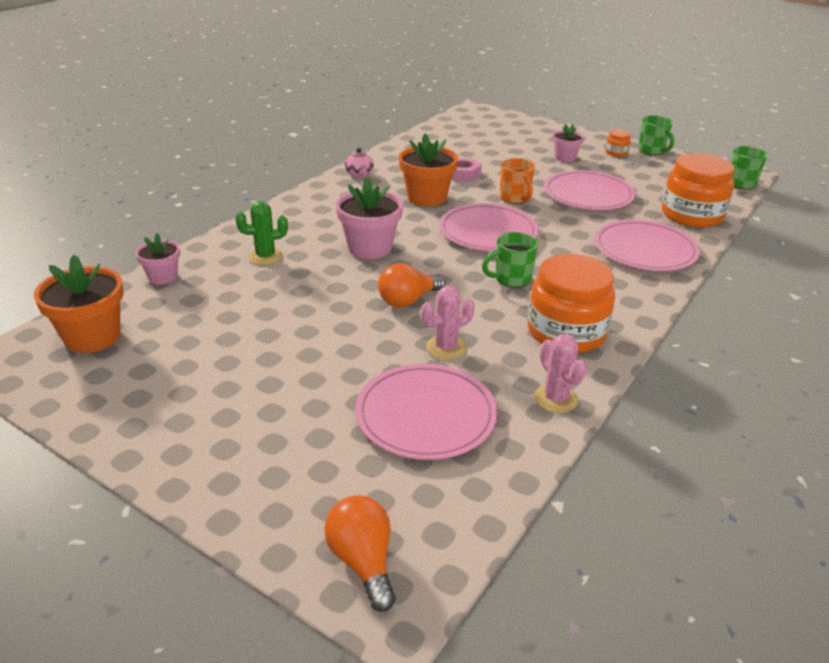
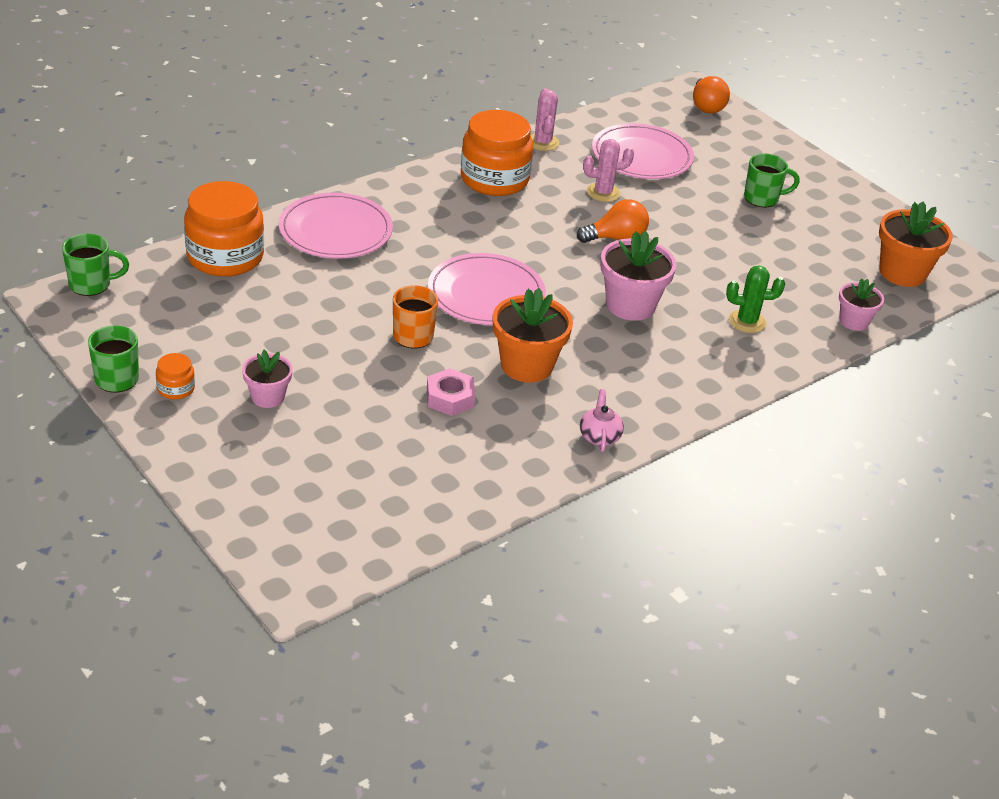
camera: 165 degrees left, 5 degrees up
(511, 279) = (504, 234): green mug -> green mug (762, 198)
(588, 194) = (312, 318): pink plate -> none

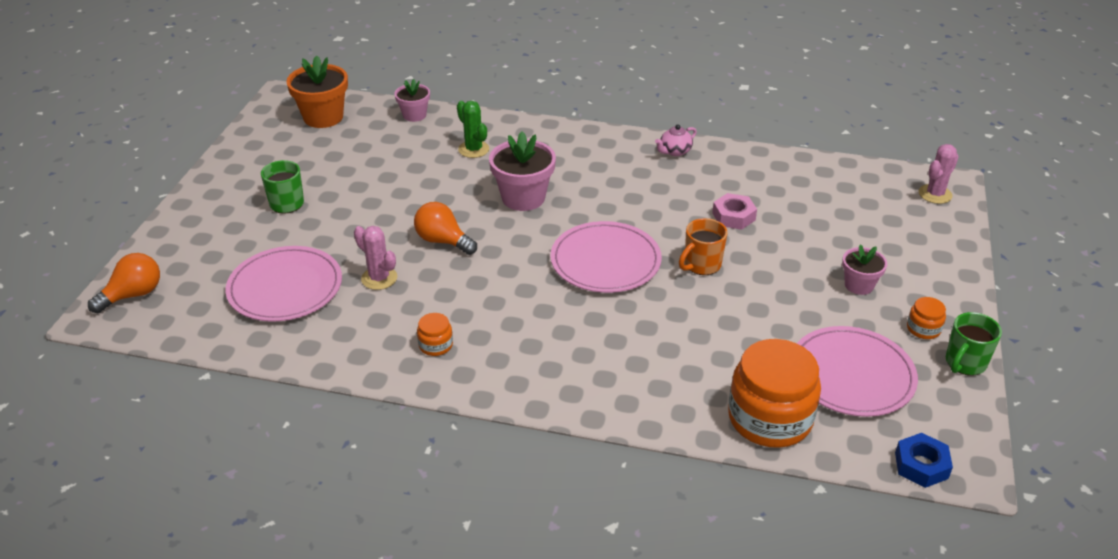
camera: 125 degrees left, 0 degrees up
(91, 284) = (921, 465): green mug -> blue nut
(335, 230) = (642, 383): pink plate -> pink plate (851, 375)
(494, 179) = (435, 345): orange jar -> orange jar, size x0.44
(526, 365) = (654, 205): orange flower pot -> none
(542, 142) = (329, 353): pink cactus -> pink cactus (935, 194)

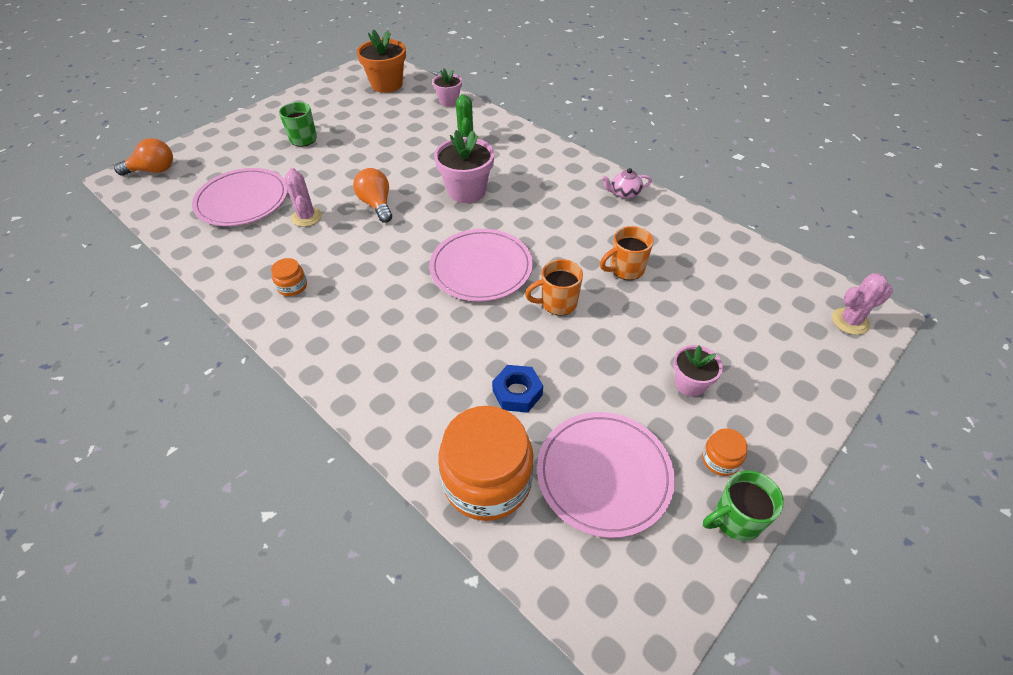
camera: 30 degrees right, 10 degrees up
(733, 216) = (625, 269): pink nut -> orange mug
(921, 465) = (591, 613): blue nut -> blue nut (517, 392)

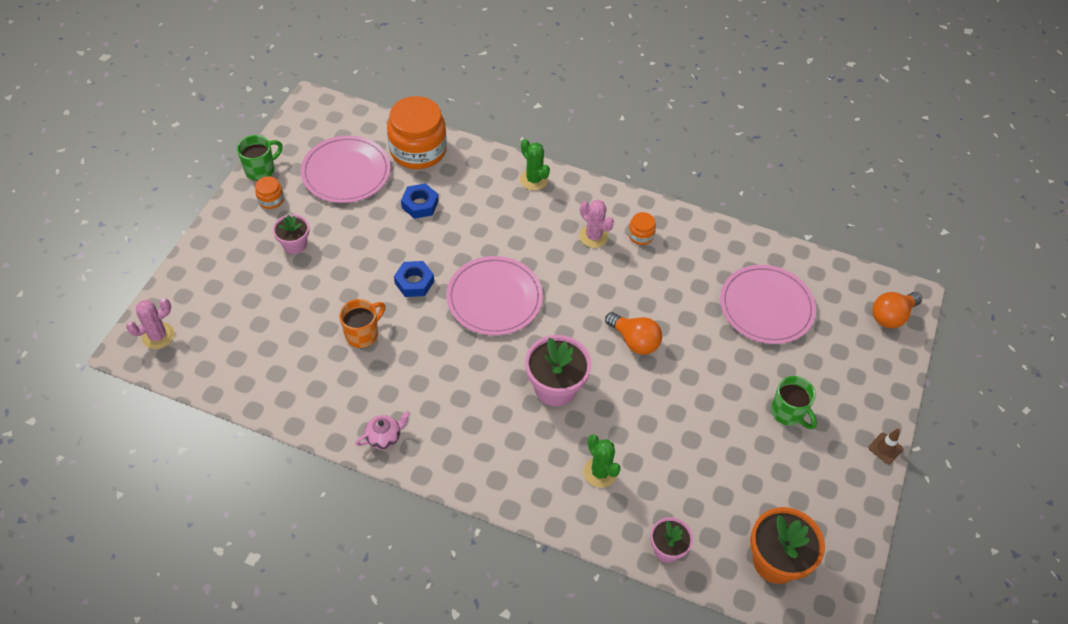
camera: 155 degrees right, 5 degrees up
(261, 110) = (885, 448): none -> brown traffic cone
(306, 217) = (688, 306): pink cactus -> pink cactus (593, 236)
(358, 385) = (534, 180): none -> green cactus
(557, 303) = (414, 282): orange mug -> blue nut

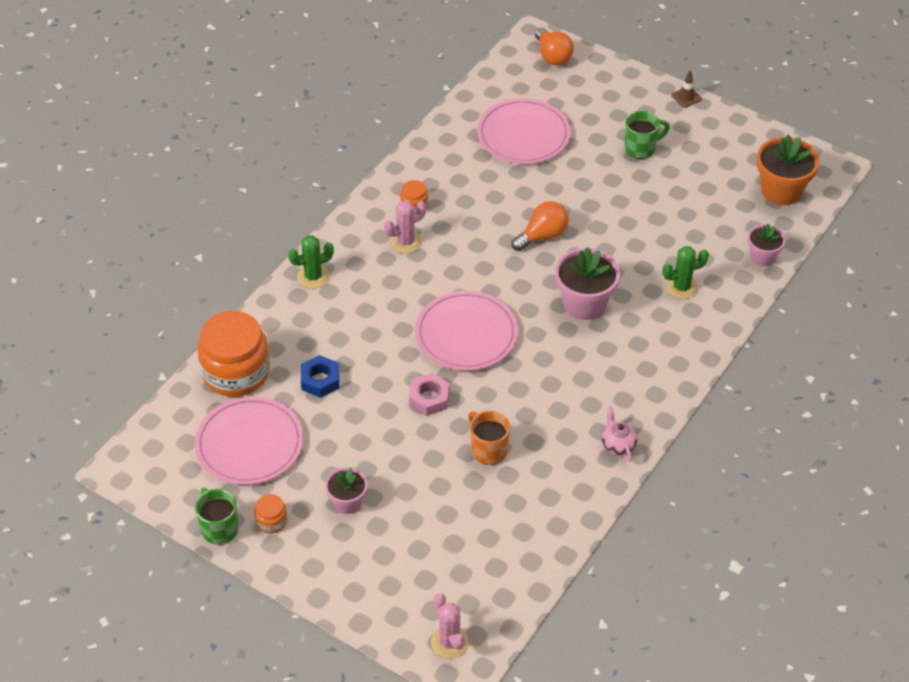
camera: 75 degrees left, 5 degrees down
(414, 282) = (429, 398): blue nut -> pink nut

